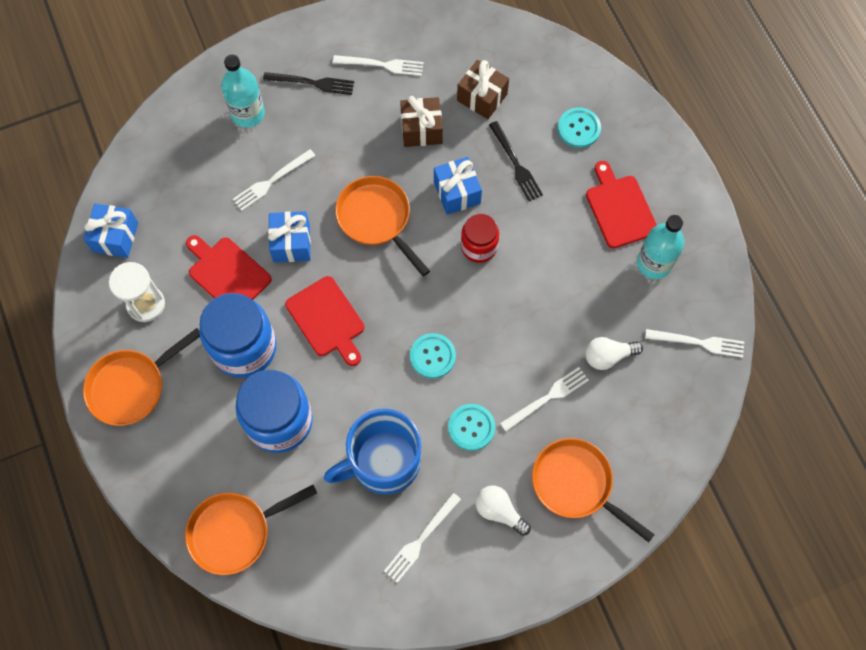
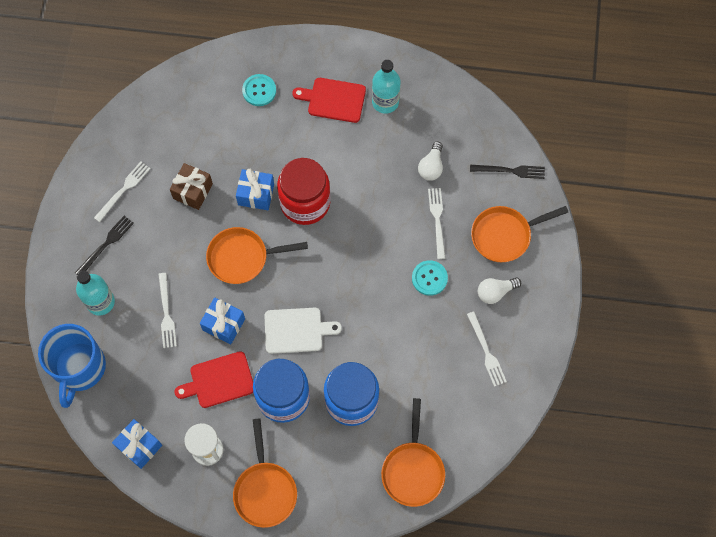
camera: 60 degrees left, 0 degrees up
(327, 319) = (296, 330): red cutting board -> white cutting board
(383, 462) = (421, 347): blue mug -> blue mug (79, 368)
(432, 356) = (365, 275): turquoise button -> none
(479, 247) = (305, 203): red jar -> red jar, size x1.74
(482, 97) = (194, 138): brown gift -> none
(515, 163) = (259, 145): black fork -> black fork (510, 171)
(698, 342) = (454, 108): white fork -> none

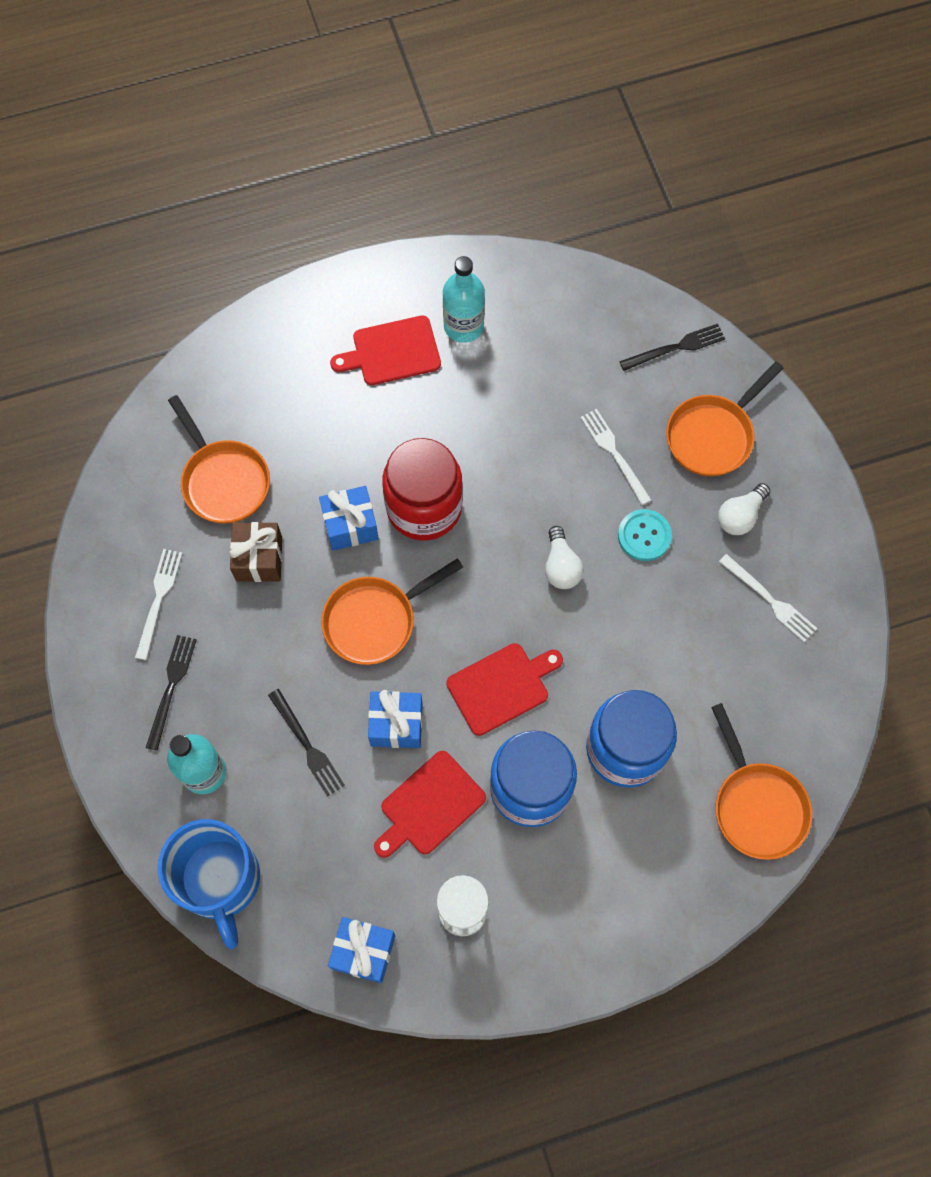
camera: 25 degrees left, 0 degrees up
(166, 313) = (307, 745): white fork -> black fork
(259, 91) = (283, 382): turquoise button -> none
(265, 490) = (571, 930): orange pan -> orange pan (223, 481)
(296, 330) = (501, 687): white cutting board -> red cutting board
(431, 167) = (569, 386): white light bulb -> white light bulb (561, 566)

